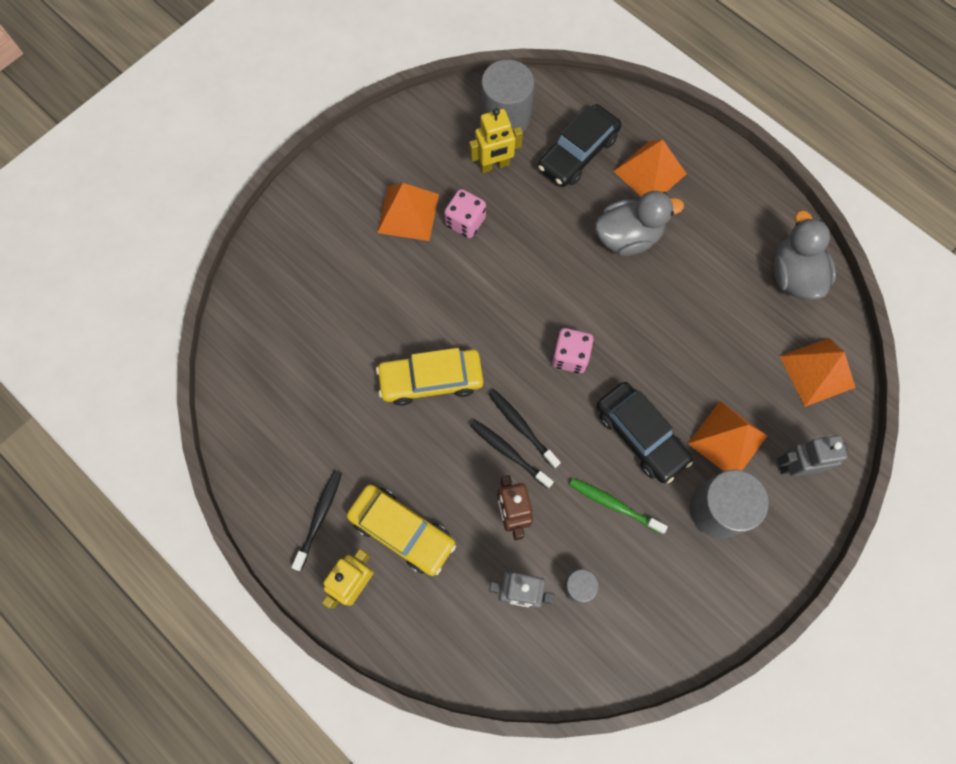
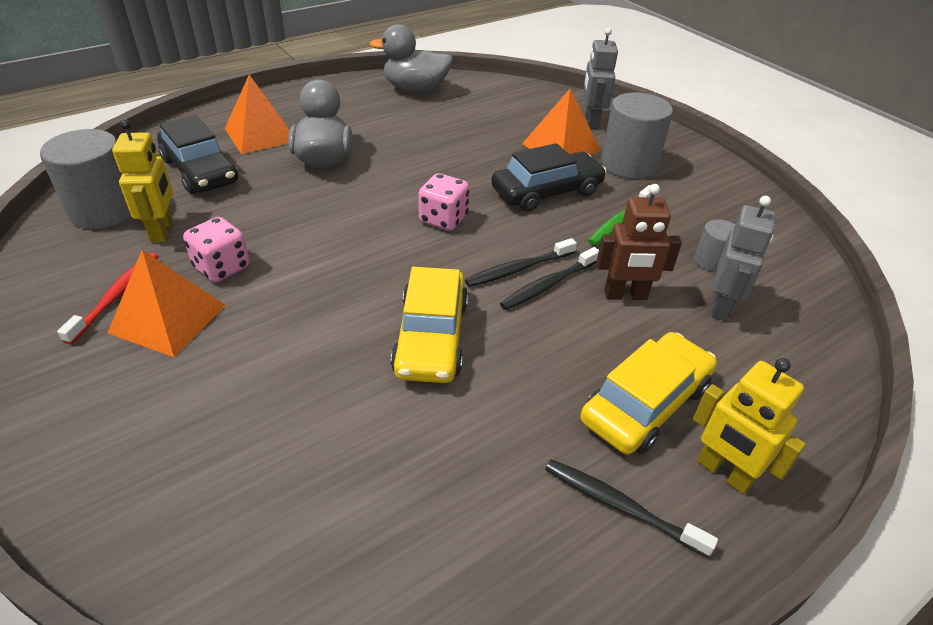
camera: 80 degrees left, 30 degrees down
(420, 174) = (117, 296): none -> red toothbrush
(817, 371) = (508, 97): orange pyramid -> none

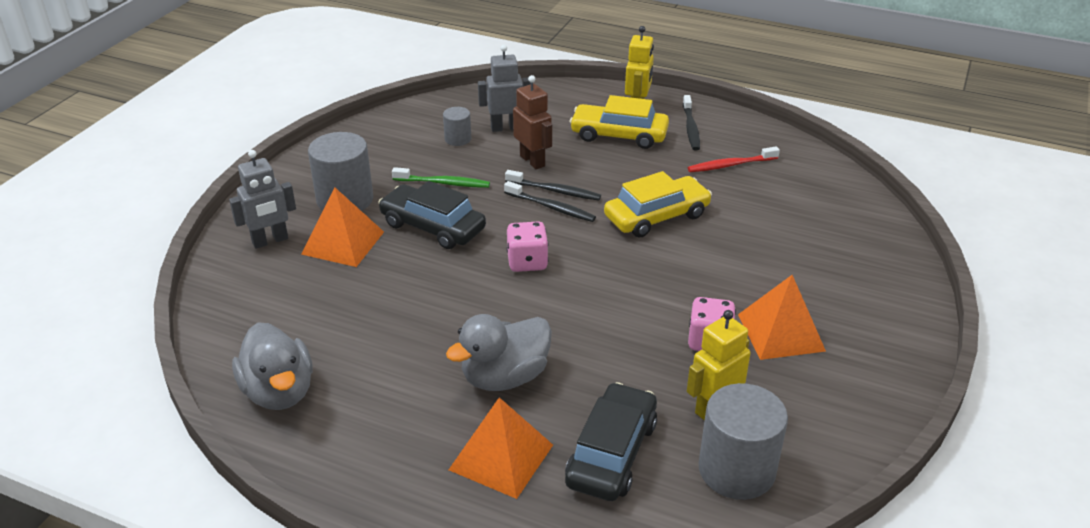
camera: 120 degrees left, 5 degrees down
(117, 296) = (797, 374): red toothbrush -> red toothbrush (730, 165)

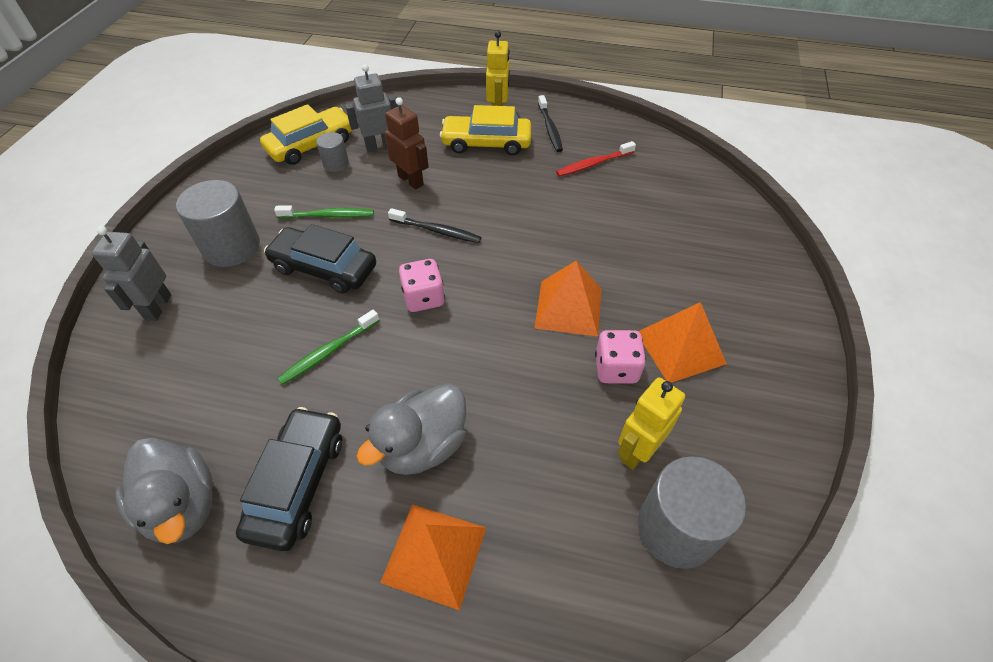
camera: 10 degrees left, 15 degrees up
(270, 241) = (158, 307): grey robot -> grey robot turned 135 degrees clockwise
(343, 243) = (234, 299): orange pyramid -> orange pyramid (568, 308)
(427, 294) = (328, 352): none -> green toothbrush
(555, 191) = (437, 211): black toothbrush -> none
(612, 453) = (548, 528): black car -> black car (297, 483)
(657, 216) = (538, 229): yellow car -> yellow car (311, 145)

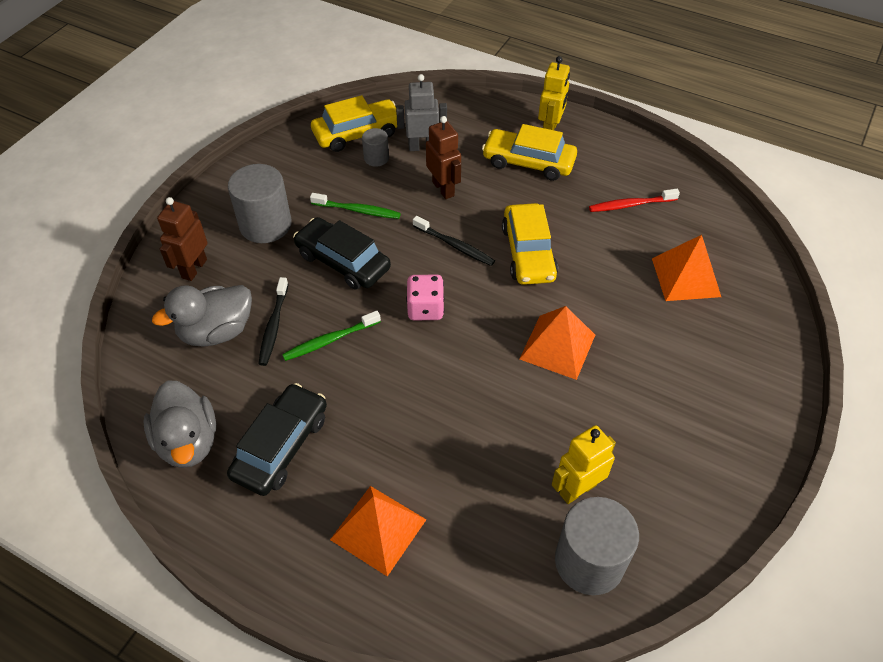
camera: 15 degrees right, 0 degrees up
(158, 307) = (194, 268): grey robot -> brown robot
(422, 446) = (391, 440): grey duck -> grey duck (216, 331)
(511, 224) = (528, 253): none -> yellow car
(550, 128) = (598, 157): black toothbrush -> black toothbrush (273, 326)
(616, 368) = (583, 413): pink dice -> none
(680, 347) = (651, 407): orange pyramid -> orange pyramid (685, 277)

